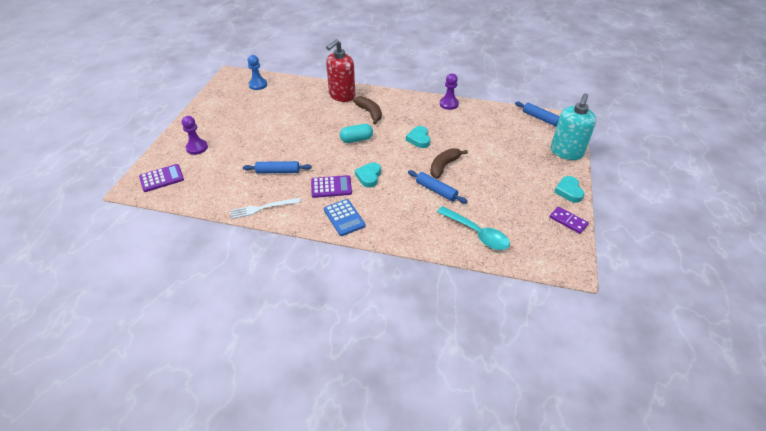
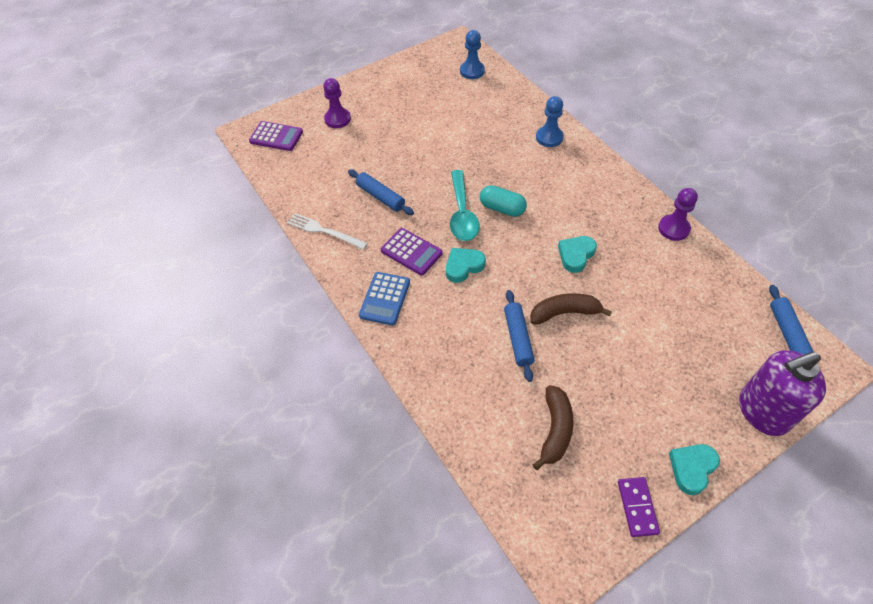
camera: 45 degrees right, 10 degrees up
(342, 96) = (549, 137): red soap dispenser -> blue pawn
(369, 113) = (556, 181): brown banana -> brown banana (555, 430)
(477, 233) = (501, 429): turquoise spoon -> turquoise spoon (462, 214)
(566, 152) = (762, 411): turquoise soap dispenser -> purple soap dispenser

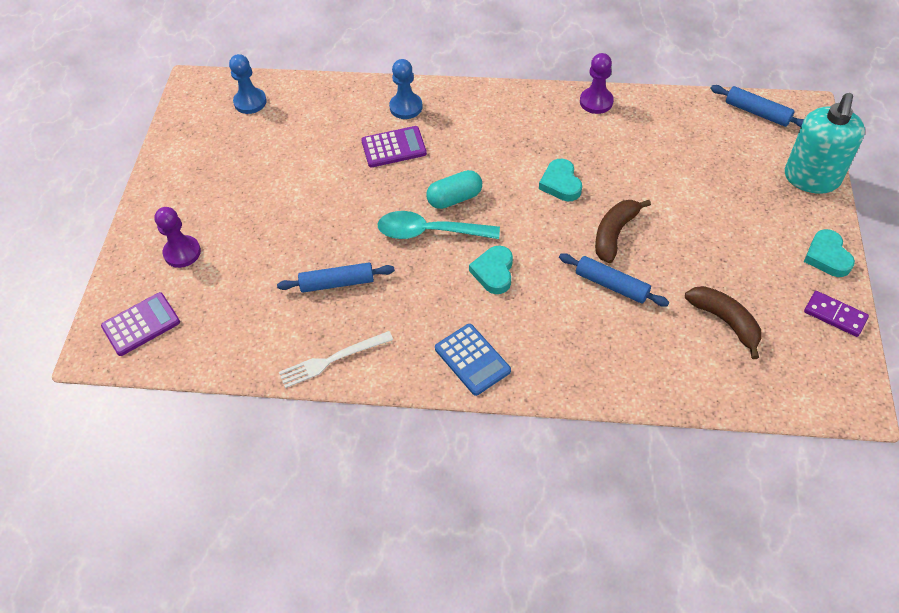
camera: 50 degrees left, 0 degrees up
(411, 252) = (436, 302): purple calculator -> purple calculator (394, 147)
(462, 214) = (429, 232): turquoise spoon -> turquoise spoon turned 150 degrees clockwise
(762, 411) = (811, 178): purple soap dispenser -> turquoise soap dispenser

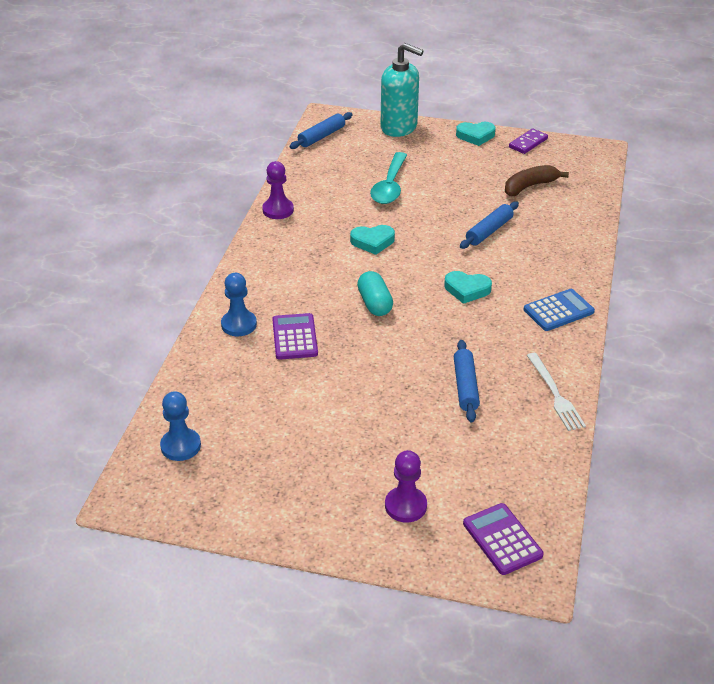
camera: 85 degrees left, 15 degrees down
(429, 232) = (413, 323): turquoise spoon -> turquoise spoon (390, 186)
(614, 234) = (436, 222): brown banana -> none

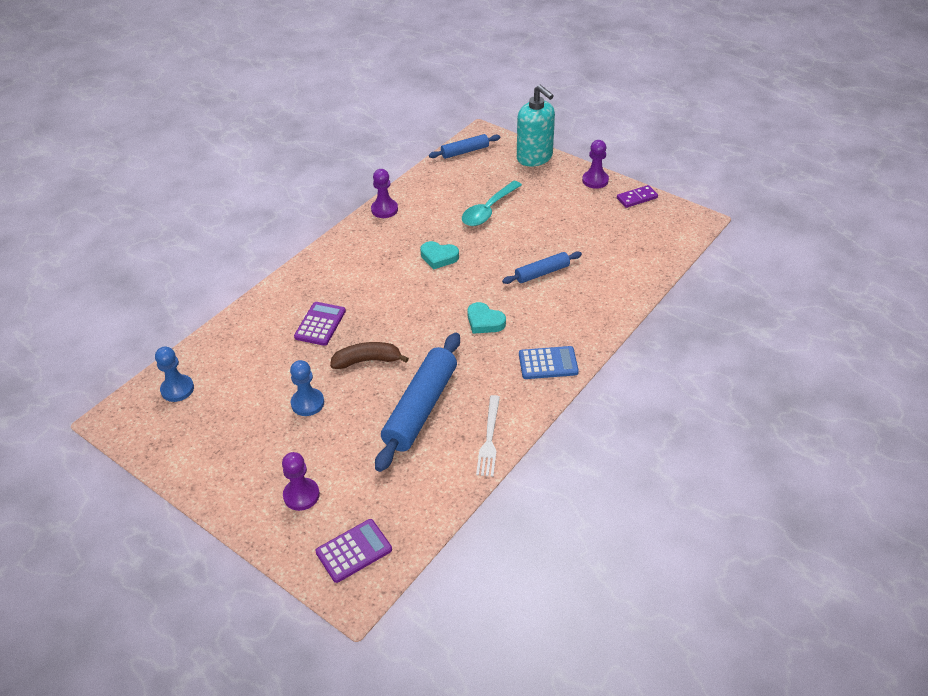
camera: 25 degrees right, 5 degrees up
(239, 324) = (287, 301): blue pawn -> blue pawn (307, 403)
(374, 303) = (401, 313): turquoise capsule -> none
(465, 386) = (421, 408): blue rolling pin -> blue rolling pin, size x1.83
(475, 136) = (595, 180): turquoise heart -> purple pawn
(502, 539) = (354, 551): purple calculator -> purple calculator turned 60 degrees clockwise
(529, 186) = (608, 240): brown banana -> brown banana (367, 361)

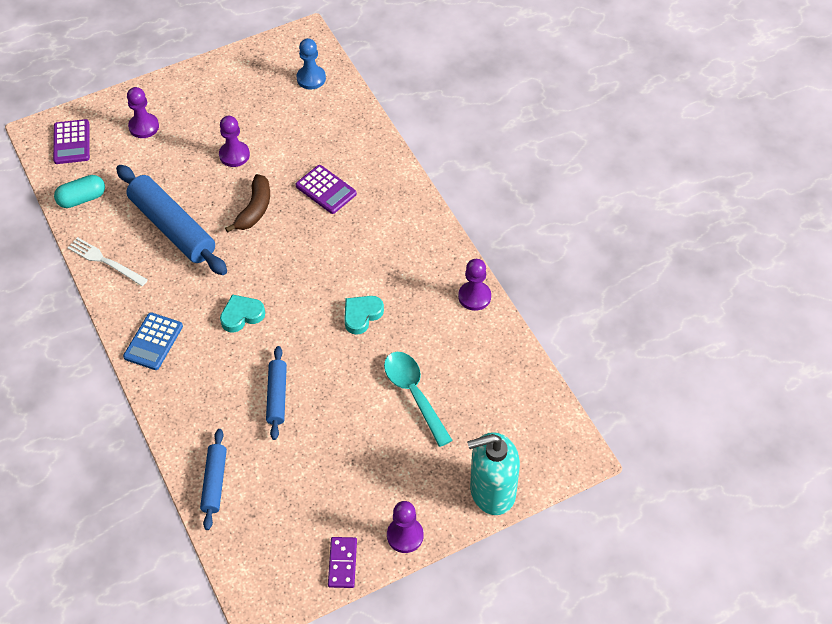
camera: 115 degrees right, 10 degrees up
(307, 403) = (234, 155): blue pawn -> purple pawn
(426, 498) = (82, 199): none -> turquoise capsule
(465, 151) = (548, 420): blue rolling pin -> blue rolling pin (215, 482)

